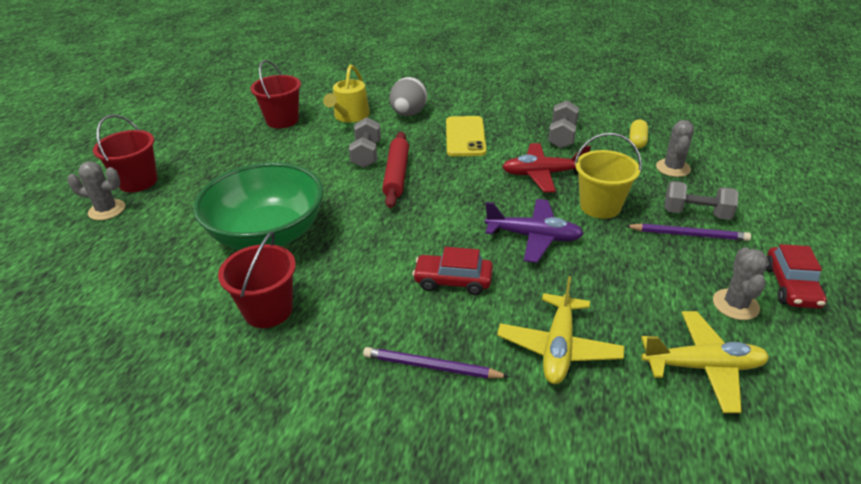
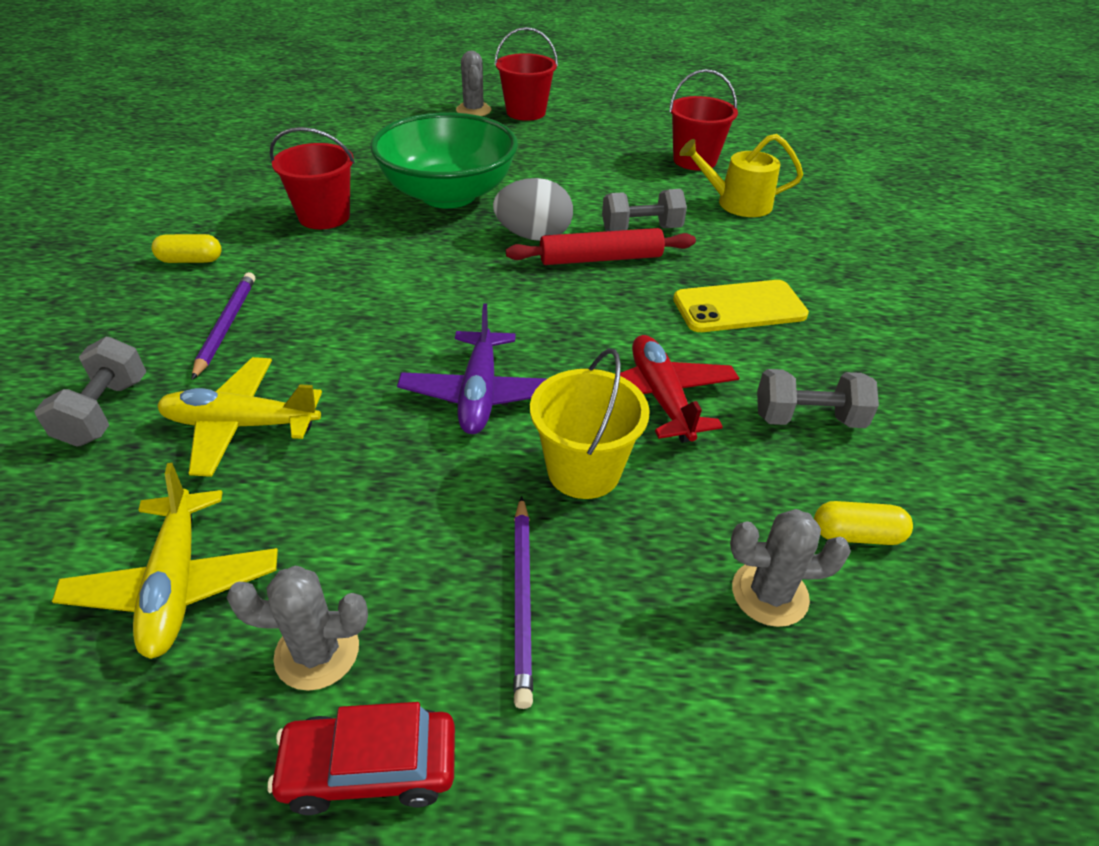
camera: 75 degrees right, 5 degrees up
(310, 404) = (191, 260): none -> yellow capsule
(408, 114) = (777, 248): grey egg -> grey egg (533, 236)
(453, 281) = (373, 327): red car -> none
(696, 214) = (599, 619): grey dumbbell -> grey dumbbell (105, 411)

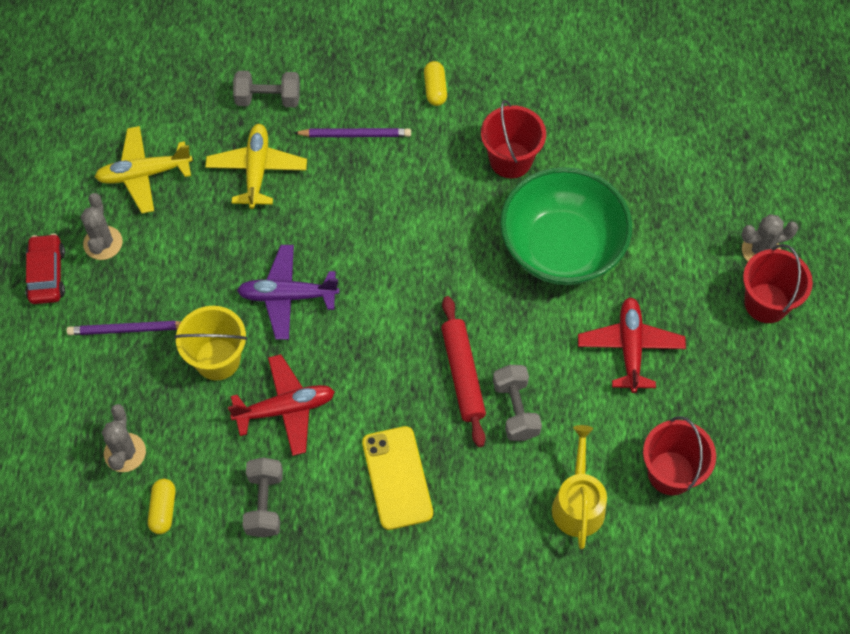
camera: 90 degrees right, 20 degrees up
(533, 236) = (495, 321): grey egg -> none
(568, 169) = (630, 348): none -> red plane

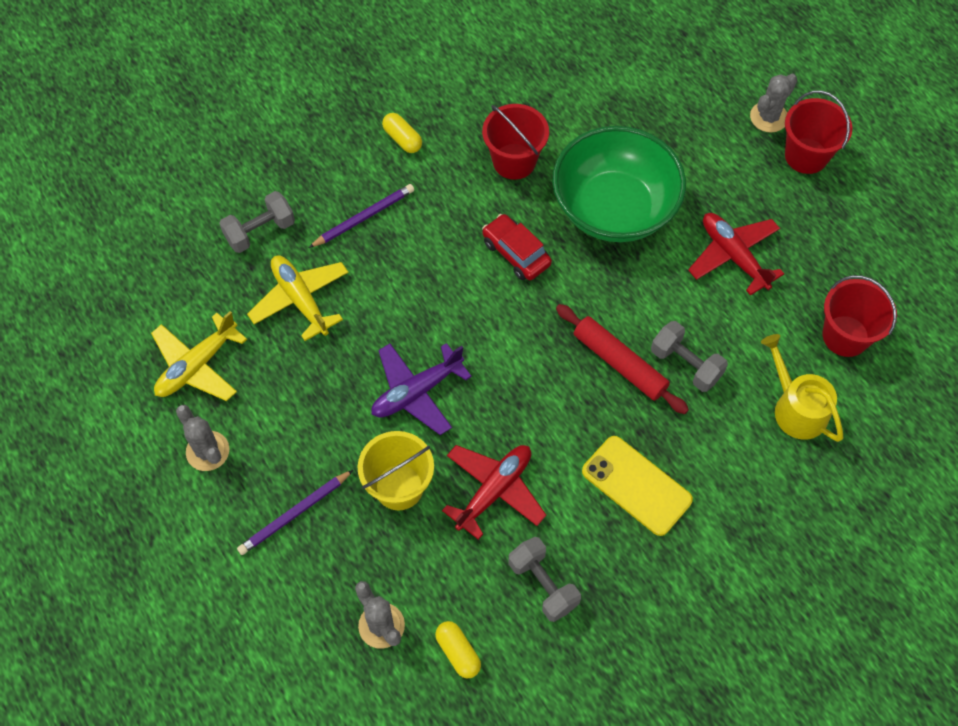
camera: 35 degrees left, 0 degrees up
(47, 274) = (176, 513): red car -> red car (516, 253)

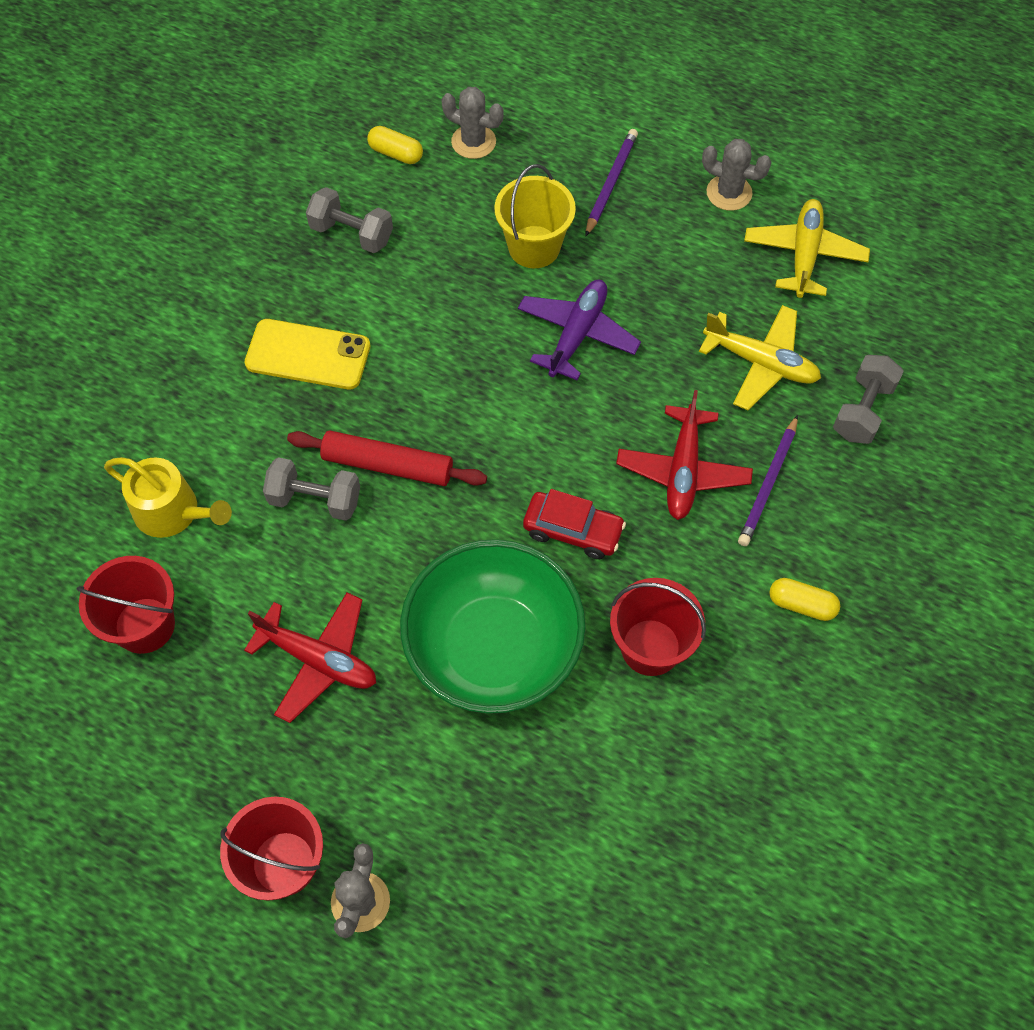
camera: 150 degrees right, 0 degrees up
(494, 491) = (443, 285): red plane -> red plane (683, 470)

